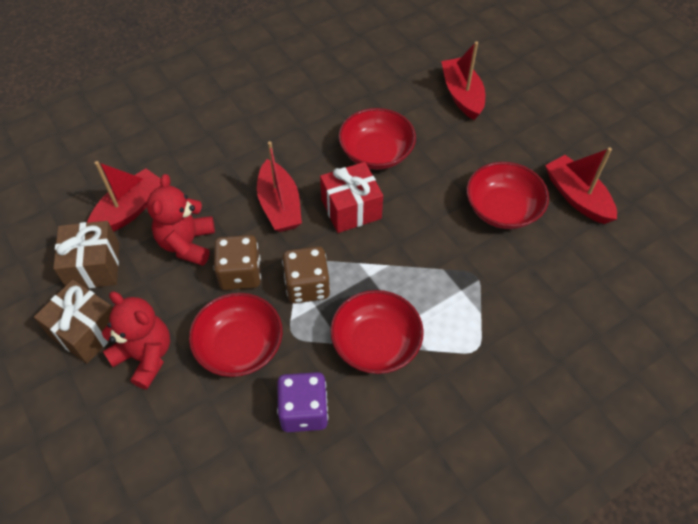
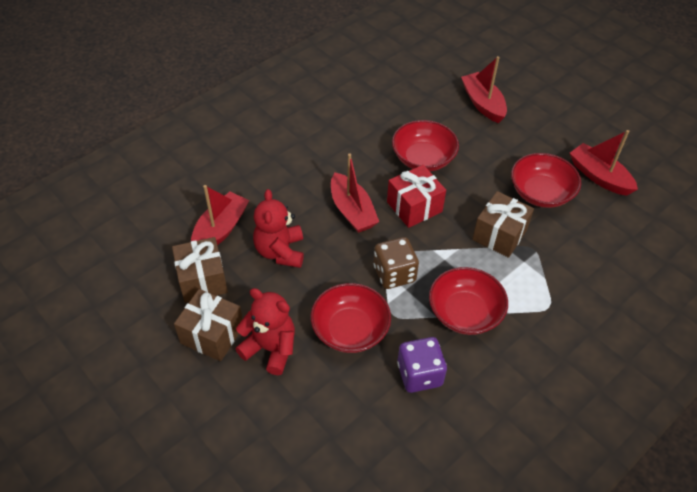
camera: 10 degrees left, 5 degrees down
(240, 274) = (334, 271): brown dice -> none
(441, 254) = (499, 235): none -> brown gift

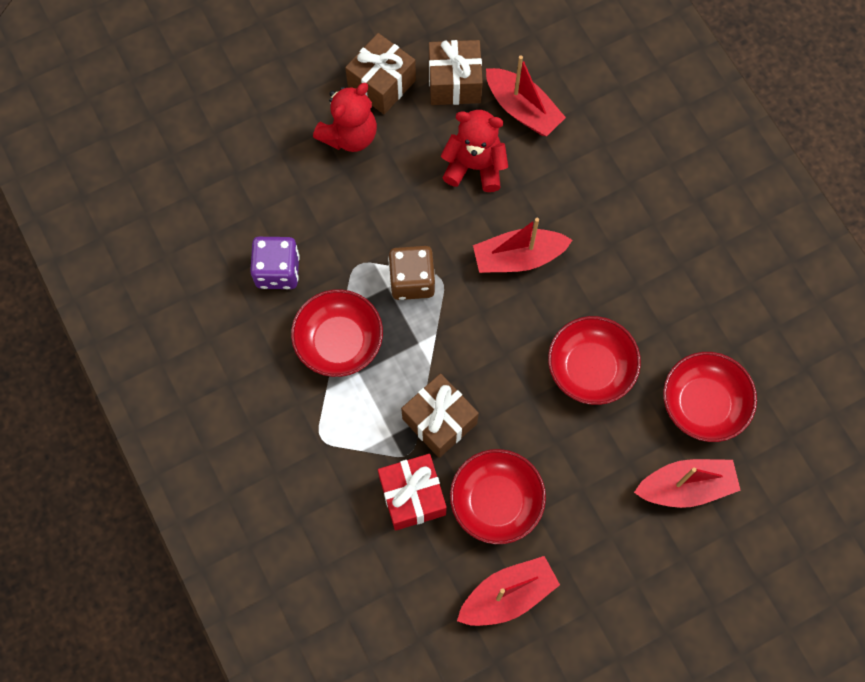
camera: 105 degrees right, 20 degrees up
(350, 330) = (350, 216): red bowl -> red bowl (703, 404)
(414, 207) = (508, 332): red gift -> red gift (412, 496)

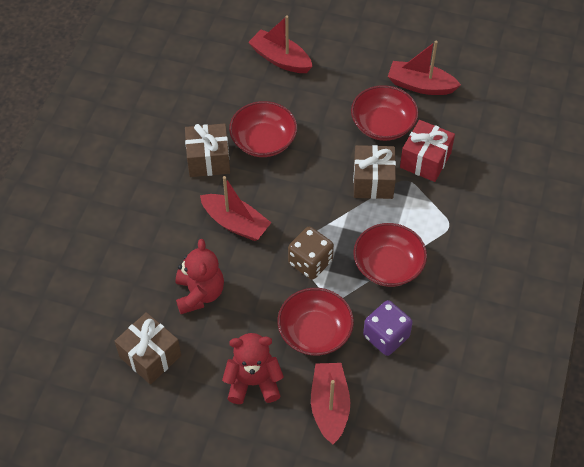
camera: 135 degrees left, 15 degrees down
(382, 84) = (195, 398): brown gift -> brown gift (208, 160)
(475, 166) = (199, 294): red teddy bear -> red teddy bear turned 150 degrees counterclockwise
(522, 109) = (131, 302): red boat -> red boat (330, 406)
(703, 404) = (227, 82): red bowl -> red bowl (315, 332)

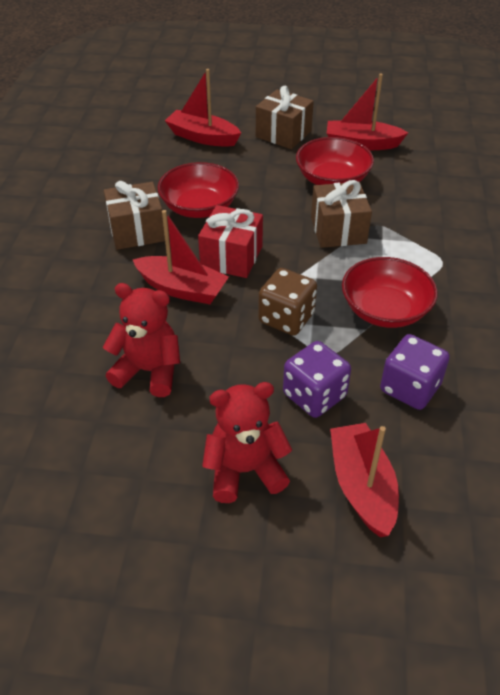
camera: 10 degrees left, 10 degrees down
(150, 356) = (89, 457): brown gift -> brown gift (283, 134)
(199, 294) = (149, 371): red teddy bear -> red teddy bear turned 60 degrees counterclockwise
(315, 332) = (314, 395): red bowl -> purple dice
(425, 160) = (391, 205): red gift -> red gift (231, 257)

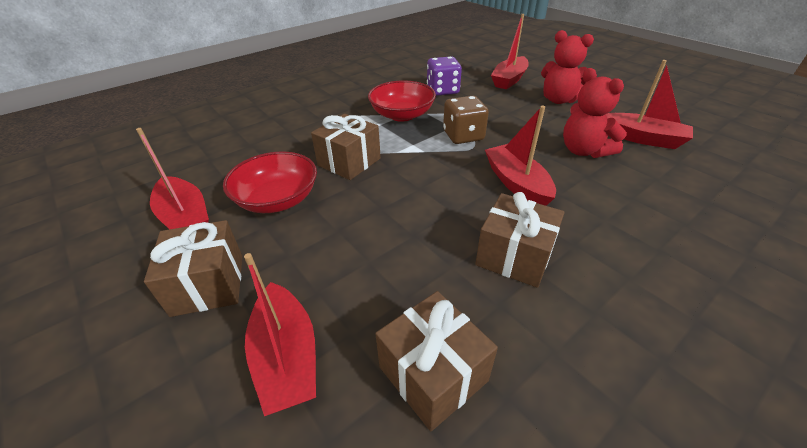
camera: 135 degrees left, 5 degrees down
(92, 438) = (642, 138): none -> red boat
(133, 164) = (433, 374): none -> brown gift
(199, 207) = (424, 245): red bowl -> none
(231, 257) = (452, 185): red gift -> none
(314, 395) = (492, 105): purple dice -> none

